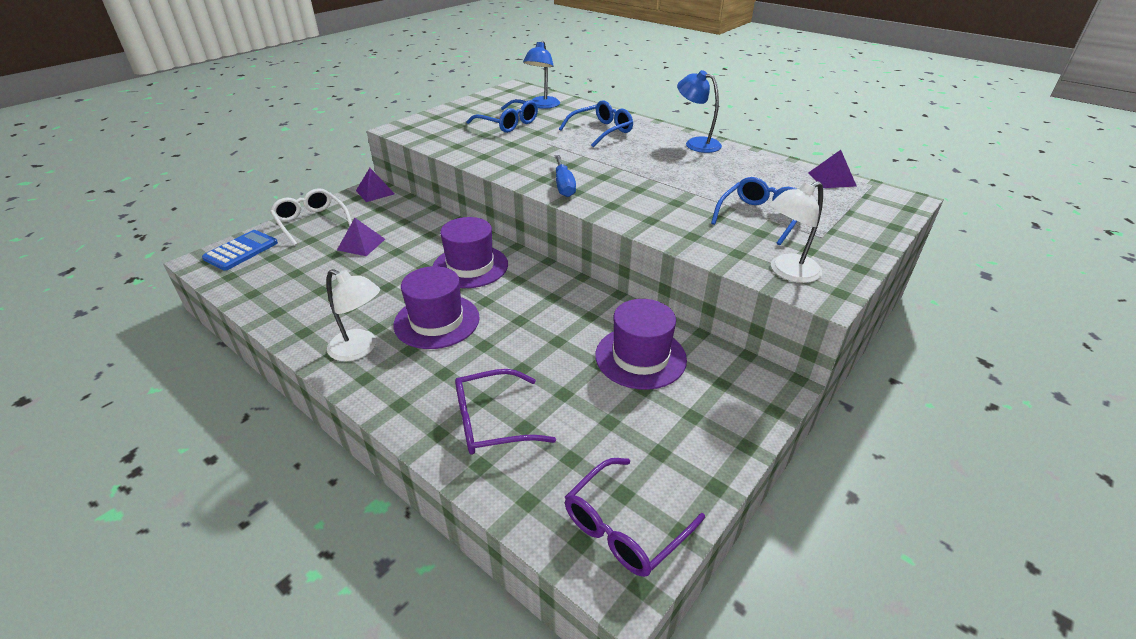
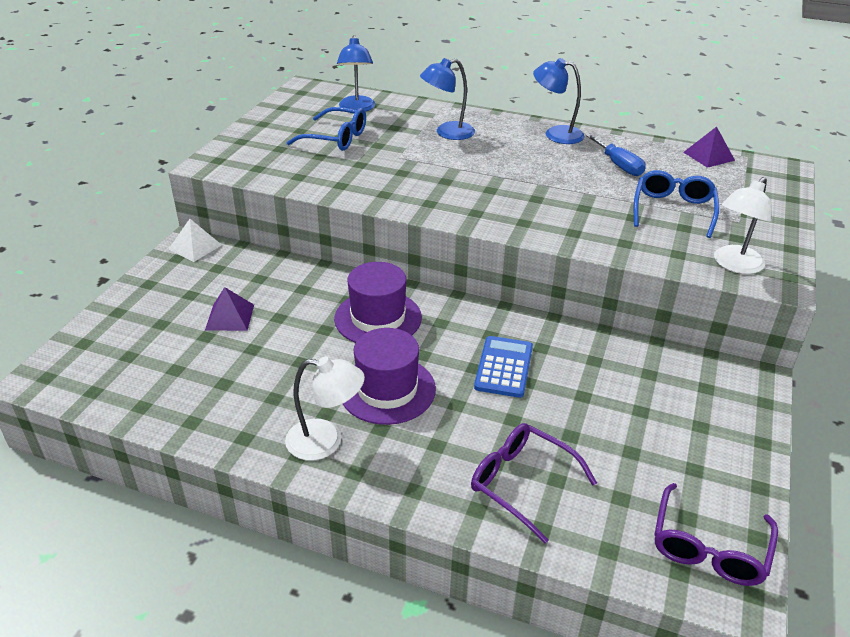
camera: 20 degrees left, 0 degrees up
(241, 251) = (81, 356): blue calculator -> blue calculator (504, 367)
(311, 222) = (143, 301): white glasses -> none
(375, 192) = (195, 247): purple pyramid -> white pyramid
(491, 422) = (521, 483): purple glasses -> purple glasses turned 75 degrees clockwise
(564, 186) = (458, 208): blue screwdriver -> blue screwdriver (618, 165)
(601, 131) = (447, 133): blue glasses -> blue lamp
(640, 357) = (618, 379): purple hat -> none

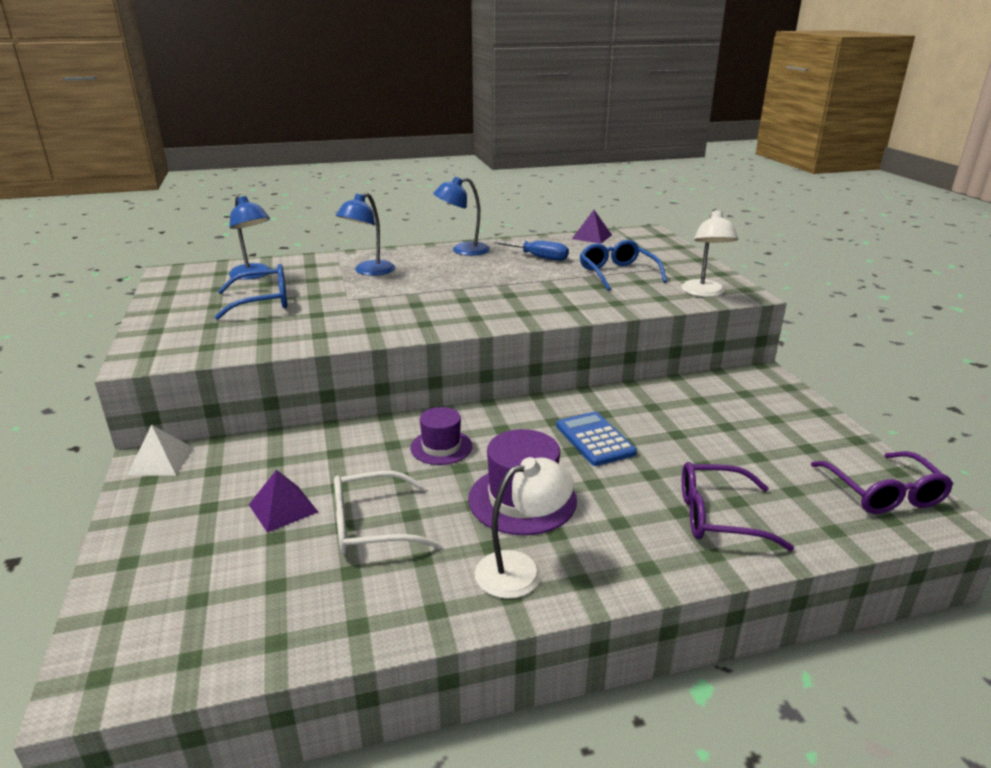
camera: 35 degrees left, 10 degrees down
(267, 357) = (371, 526): none -> white glasses
(378, 318) = (441, 447): purple hat -> purple hat, size x0.64

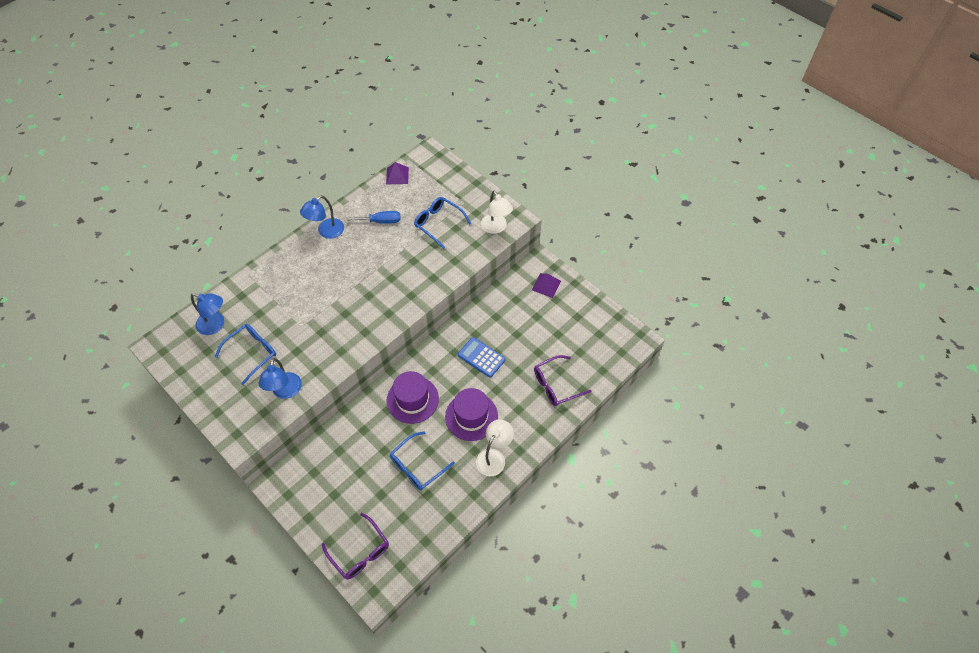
camera: 30 degrees left, 30 degrees up
(161, 461) = (281, 480): white pyramid -> none
(283, 508) = (370, 477): purple pyramid -> purple pyramid (546, 285)
(369, 271) = (287, 287): blue lamp -> blue lamp (285, 391)
(371, 526) = (417, 466): white glasses -> blue glasses
(441, 447) = (412, 399): purple hat -> purple hat, size x1.57
(883, 493) = (615, 335): purple glasses -> purple glasses (360, 552)

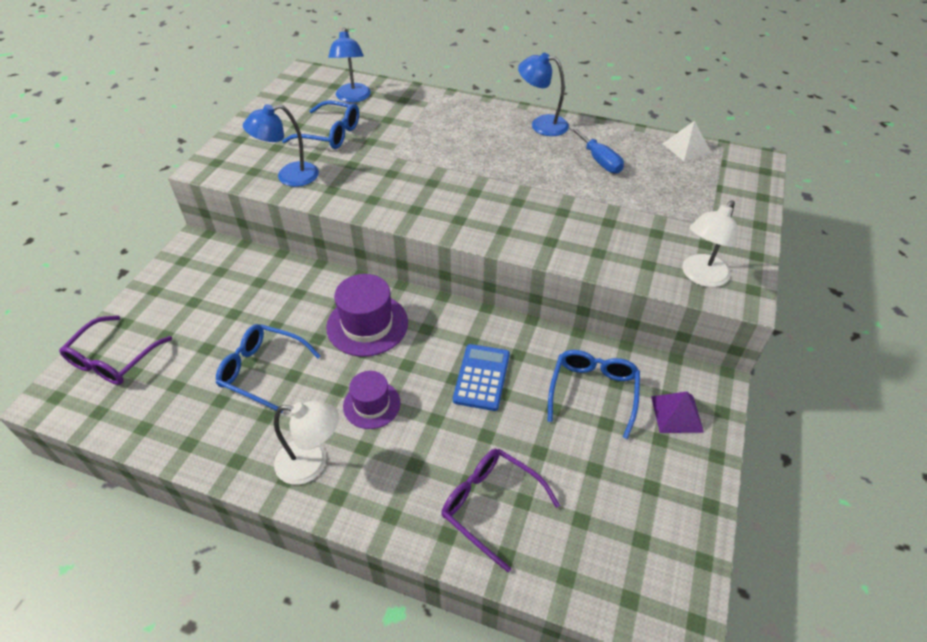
camera: 65 degrees right, 10 degrees down
(397, 175) = (686, 147): purple pyramid -> white pyramid
(438, 223) = (647, 212): blue glasses -> blue glasses (593, 392)
(471, 416) = (371, 404): purple hat -> purple hat, size x0.64

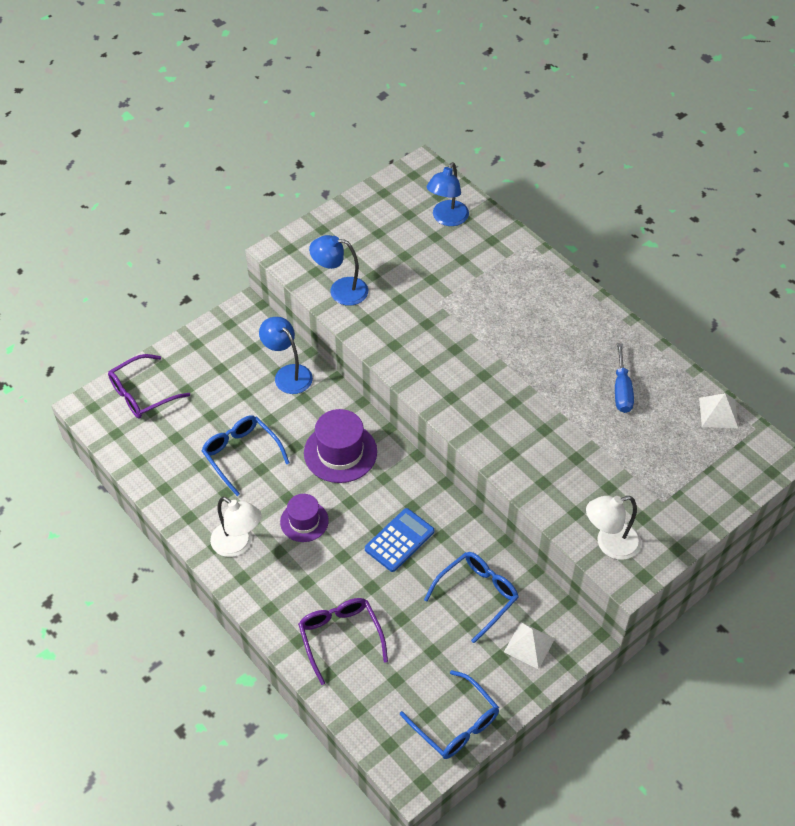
camera: 30 degrees right, 5 degrees up
(330, 134) = (401, 256): blue glasses -> blue glasses (456, 724)
(541, 124) = (600, 326): blue lamp -> blue lamp (288, 374)
(677, 414) = (529, 645): purple pyramid -> white pyramid

